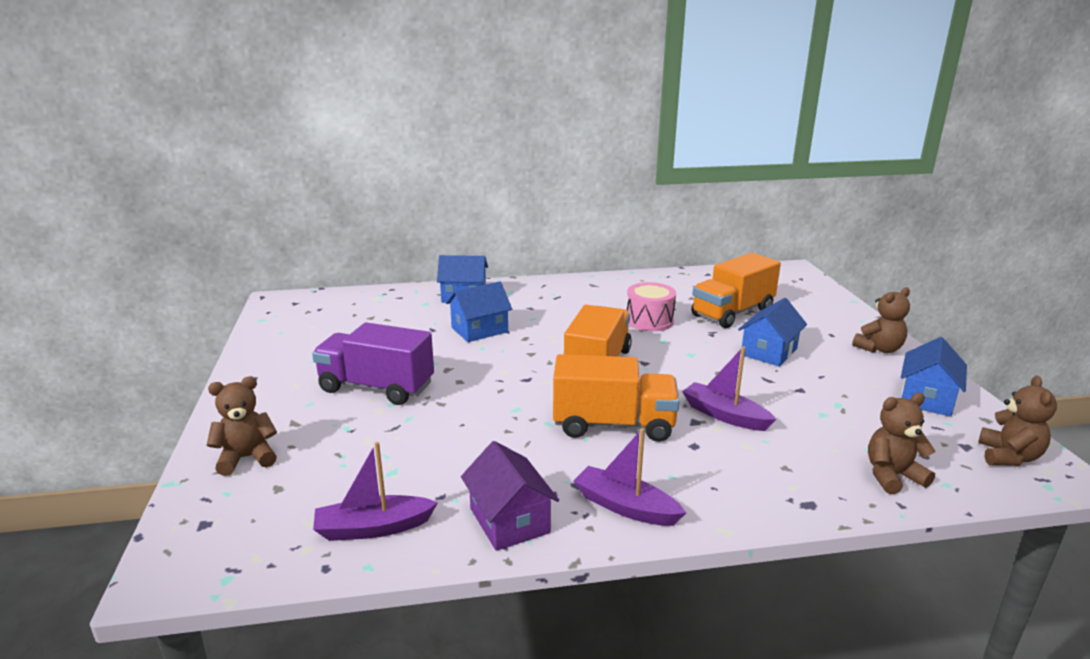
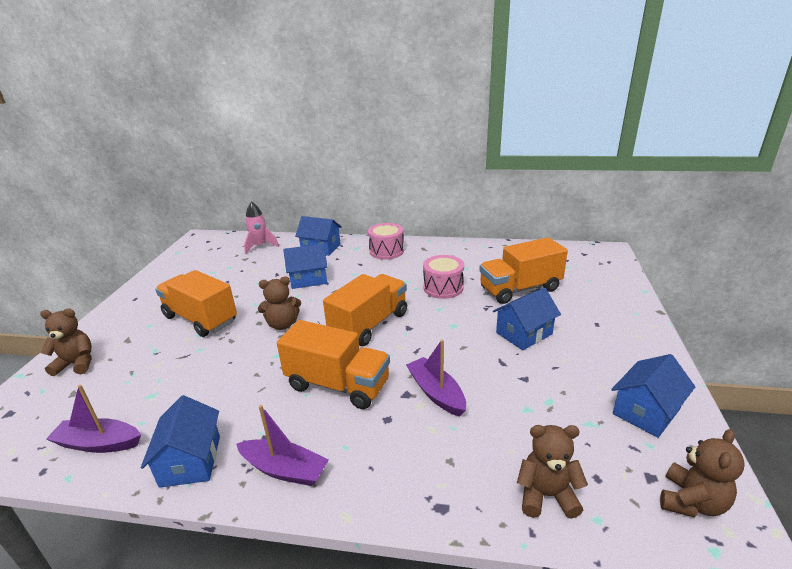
camera: 20 degrees right, 5 degrees up
(376, 387) = (200, 319): purple truck -> orange truck
(378, 302) = (260, 246): none -> pink rocket
(509, 520) = (191, 460): purple house -> blue house
(551, 291) = (386, 251): none -> pink drum
(625, 507) = (284, 469): purple boat -> purple boat turned 150 degrees clockwise
(879, 349) = (634, 346): brown teddy bear -> brown teddy bear (282, 324)

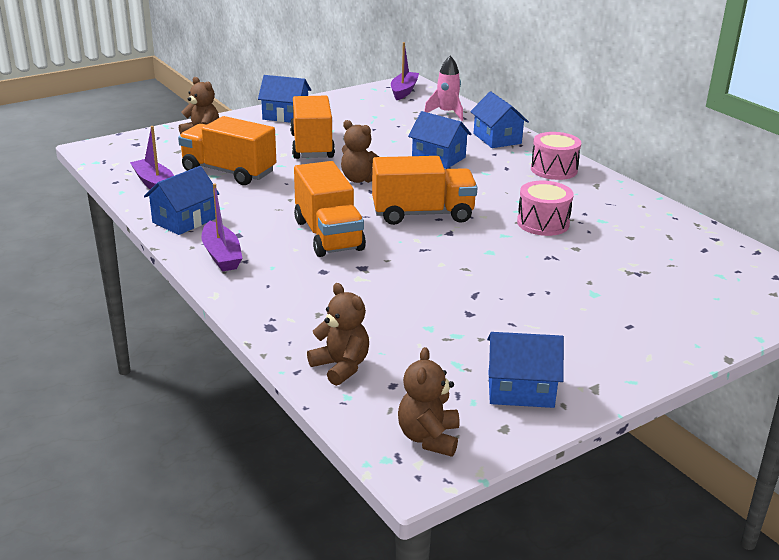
camera: 45 degrees right, 0 degrees up
(436, 393) = (384, 279): purple boat -> purple boat (404, 91)
(520, 289) = (618, 263): orange truck -> orange truck (229, 172)
(524, 333) = (539, 291): blue house -> blue house (285, 116)
(691, 502) = (428, 438): brown teddy bear -> brown teddy bear turned 105 degrees clockwise

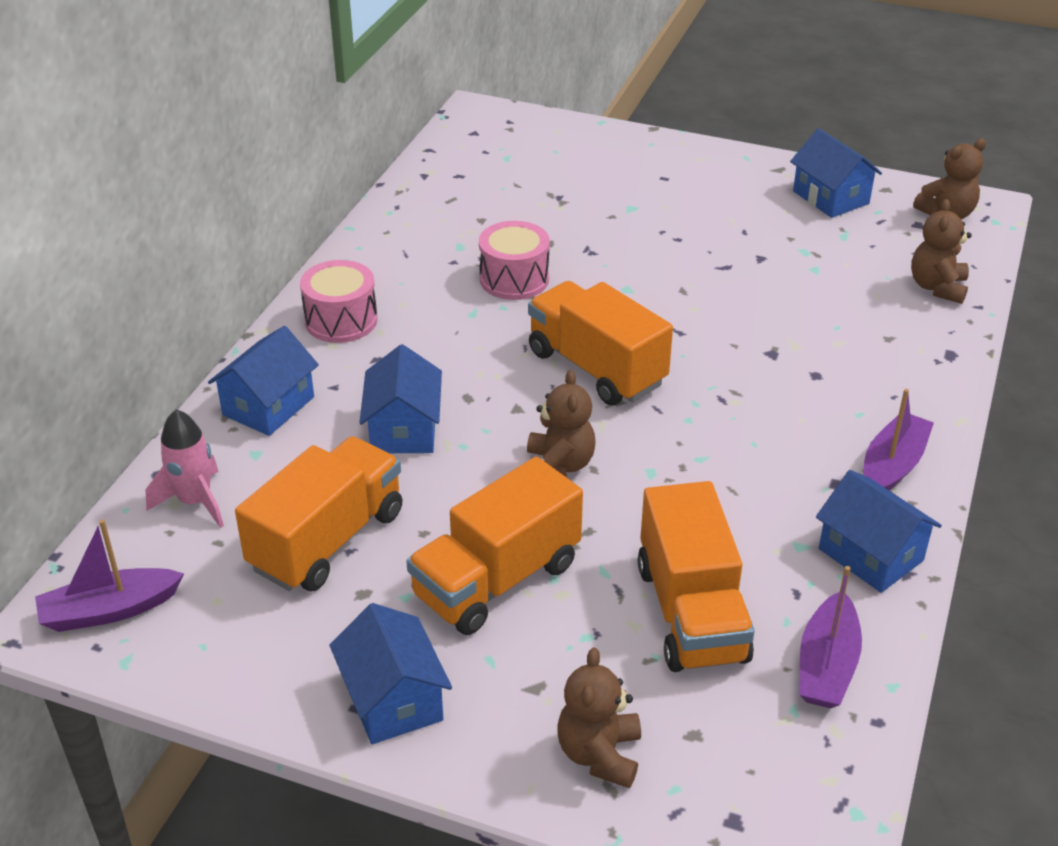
camera: 125 degrees left, 10 degrees up
(184, 220) = (870, 554): blue house -> blue house turned 45 degrees clockwise
(328, 235) = (740, 412): orange truck -> orange truck (327, 540)

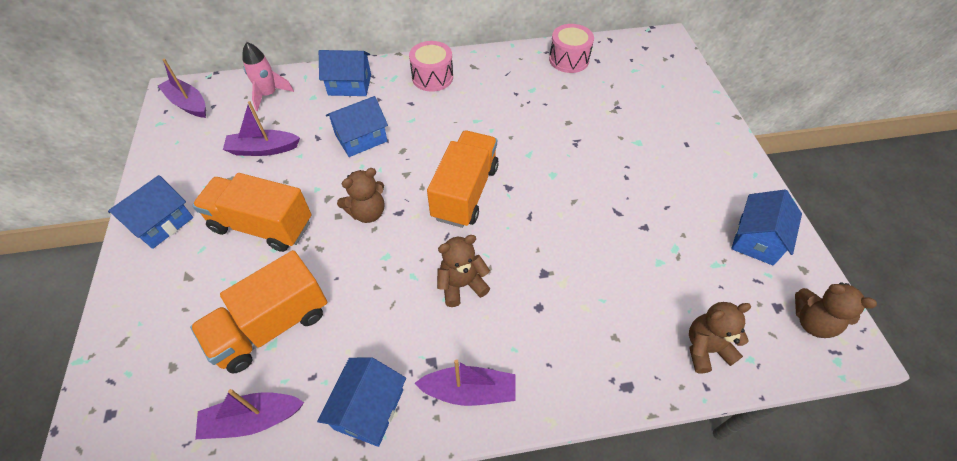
camera: 60 degrees right, 15 degrees up
(327, 540) = (263, 149): orange truck -> purple boat
(514, 279) = (520, 123): pink drum -> pink drum (569, 59)
(599, 754) = (145, 326): brown teddy bear -> brown teddy bear (461, 285)

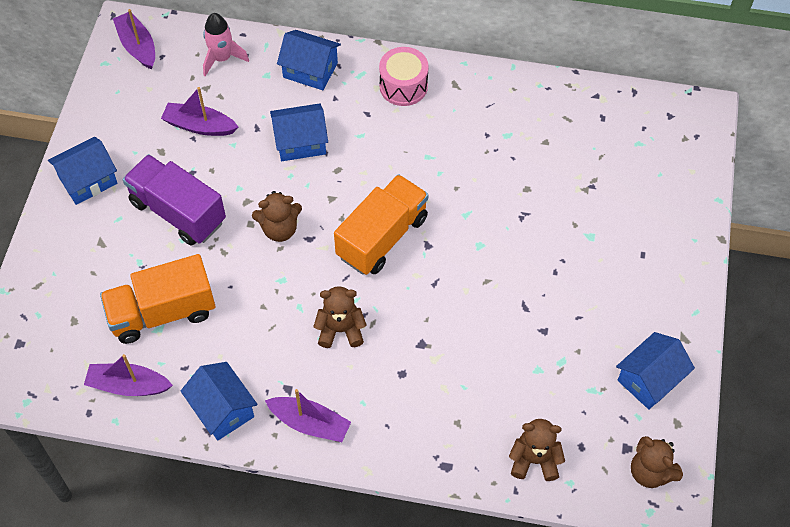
camera: 20 degrees right, 5 degrees up
(262, 225) = (178, 212): orange truck -> purple truck
(369, 409) = (222, 409): blue house -> blue house turned 75 degrees counterclockwise
(569, 59) = (569, 106): pink drum -> none

